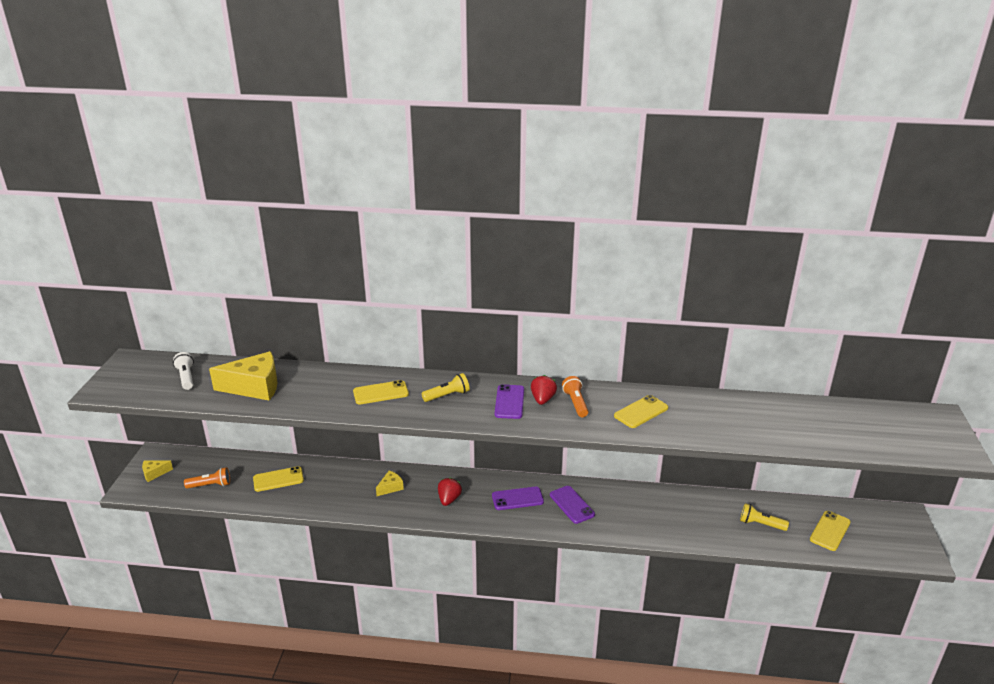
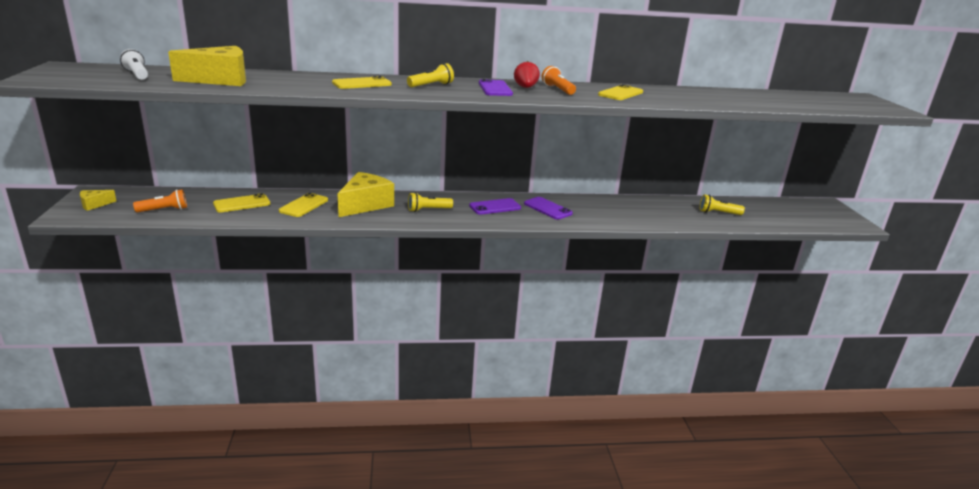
camera: 15 degrees left, 5 degrees down
(390, 487) = (365, 205): yellow cheese -> yellow cheese, size x2.09
(449, 499) = (428, 210): red strawberry -> yellow flashlight
(830, 531) = (776, 214): yellow phone -> yellow phone (304, 205)

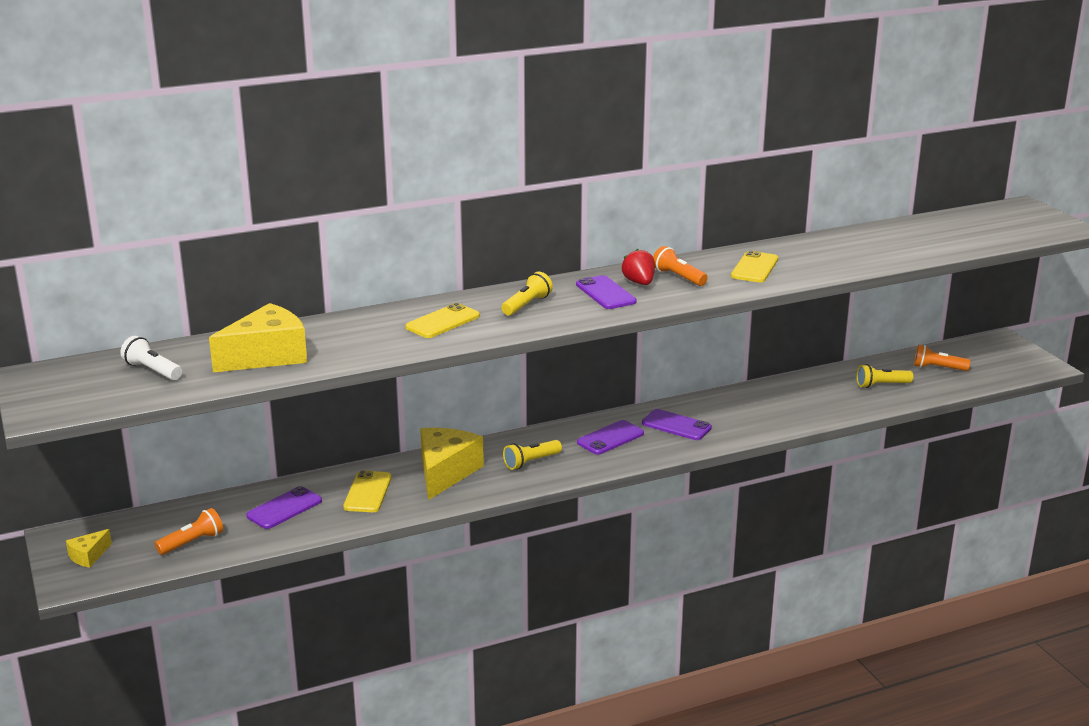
camera: 15 degrees left, 0 degrees up
(242, 204) = (284, 508): yellow phone -> purple phone
(768, 211) = (938, 368): none -> orange flashlight

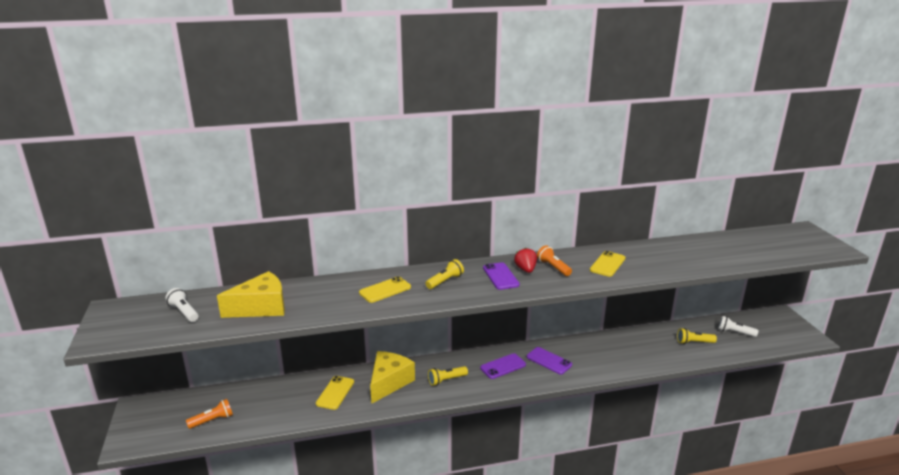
camera: 10 degrees right, 0 degrees up
(88, 556) = (146, 423): yellow cheese -> none
(284, 508) = (279, 399): purple phone -> none
(938, 368) = (735, 332): orange flashlight -> white flashlight

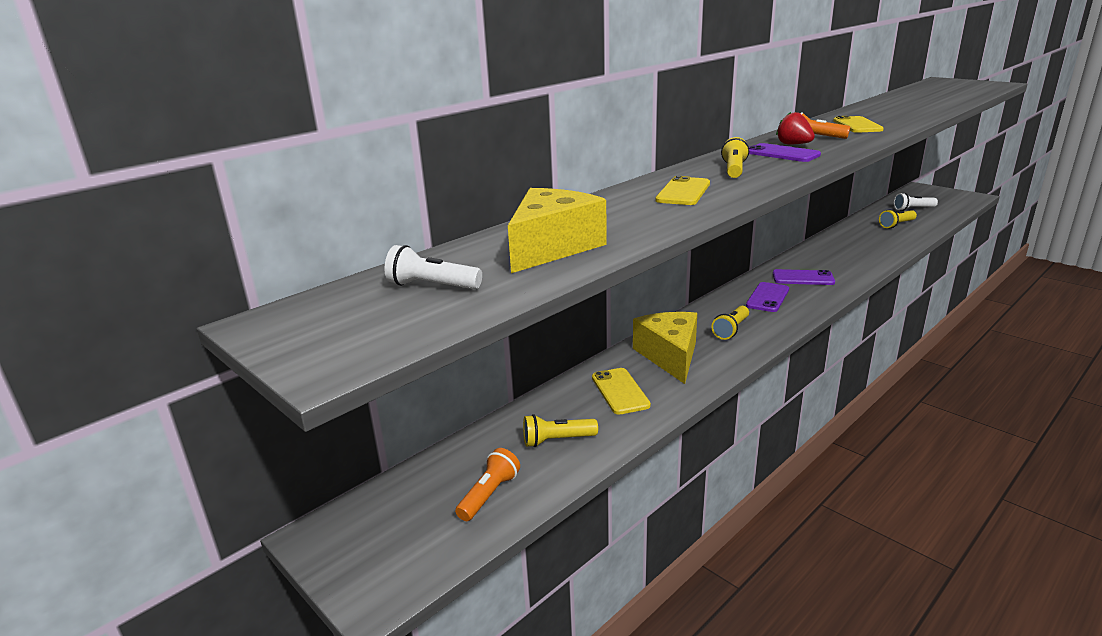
camera: 30 degrees left, 0 degrees up
(272, 407) = (557, 440): none -> yellow flashlight

